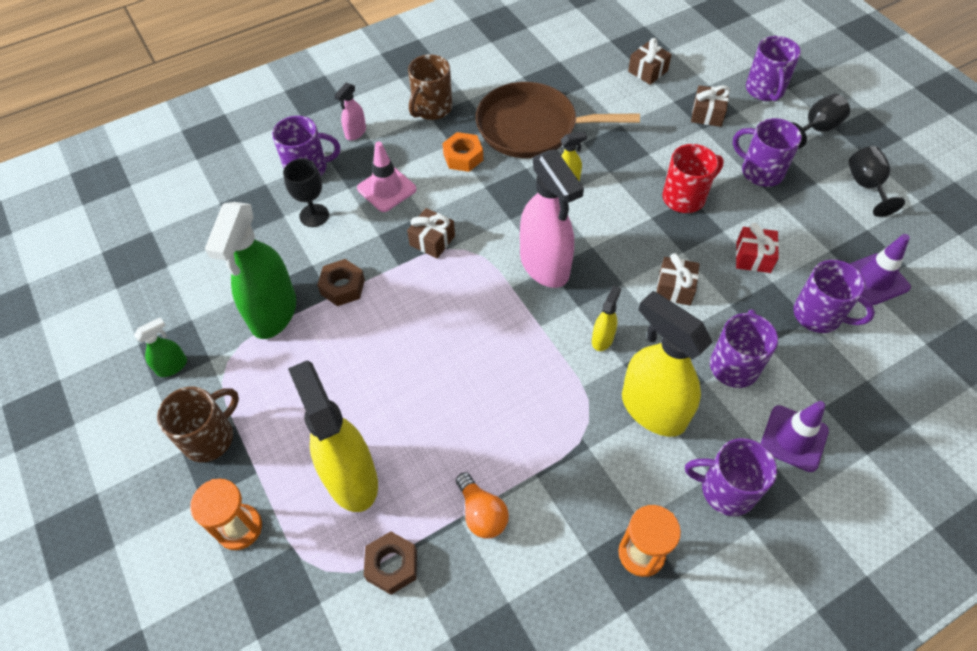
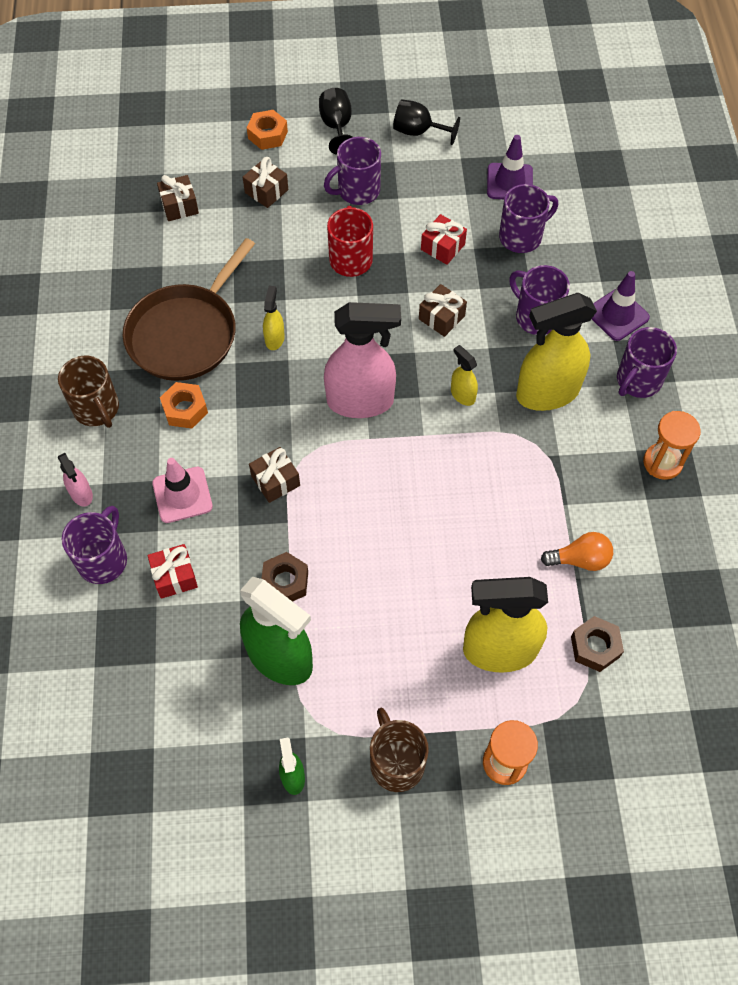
camera: 65 degrees left, 5 degrees up
(314, 215) = (174, 576): black goblet -> red gift
(765, 90) = (267, 135): purple mug -> orange nut

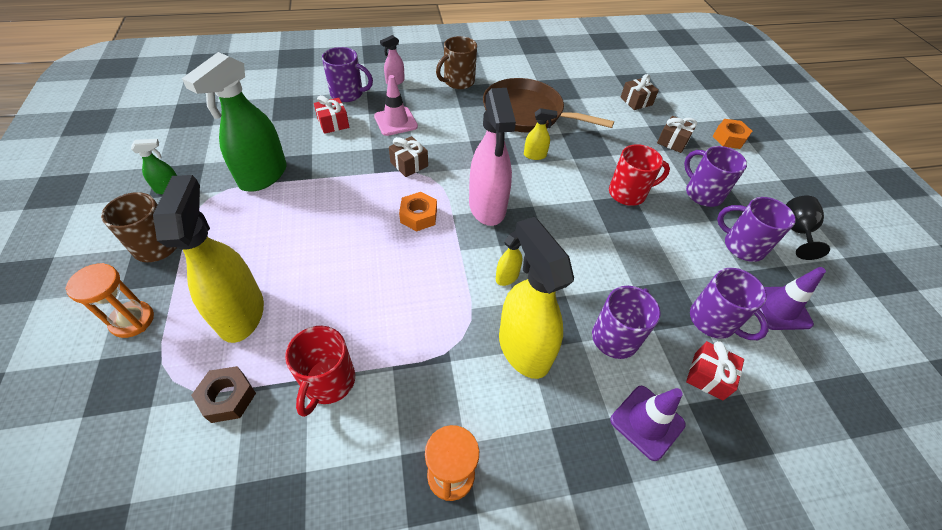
camera: 80 degrees right, 10 degrees down
(185, 409) = (464, 117): orange nut -> orange nut (418, 216)
(285, 582) = (324, 175): brown nut -> none
(337, 127) = (764, 177): black goblet -> none
(441, 317) = (589, 257): brown gift -> none
(442, 247) = (669, 255): red gift -> red gift (708, 376)
(580, 559) = (328, 382): orange light bulb -> red mug
(637, 381) = (560, 446): purple mug -> purple mug (742, 246)

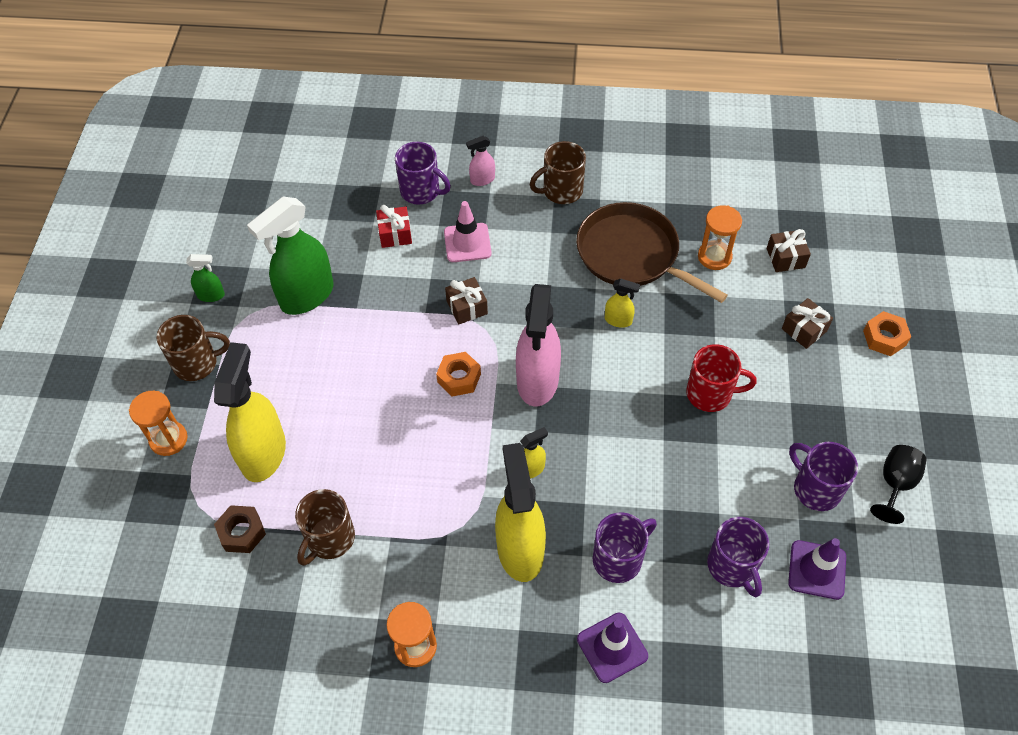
camera: 20 degrees right, 5 degrees up
(328, 382) = (329, 539): red mug -> brown mug
(587, 106) = (714, 257): none -> orange hourglass
(702, 193) = (804, 411): purple mug -> none
(708, 376) = (696, 620): red gift -> none

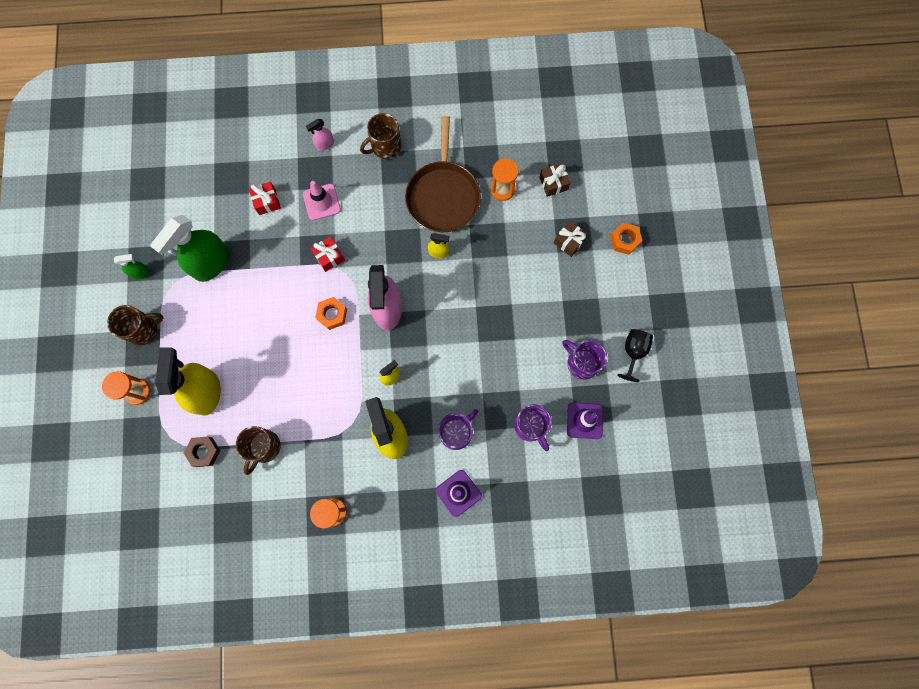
camera: 10 degrees left, 20 degrees up
(421, 191) = (280, 161): purple mug -> none
(467, 307) = (329, 257): brown gift -> red gift
(632, 254) = (443, 195): brown pan -> brown pan turned 120 degrees counterclockwise
(710, 394) = (507, 302): red mug -> none

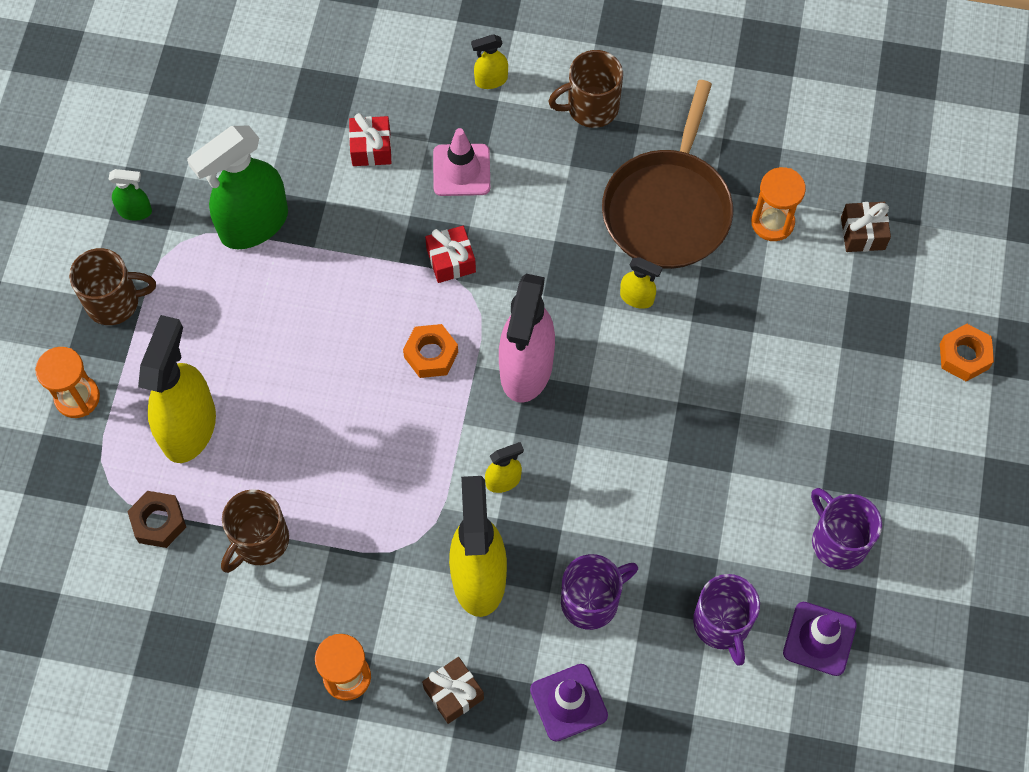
camera: 15 degrees right, 10 degrees down
(324, 144) = (491, 80): pink spray bottle -> yellow spray bottle
(569, 242) = (866, 335): brown gift -> brown gift (453, 693)
(633, 352) = (934, 545): black goblet -> none

